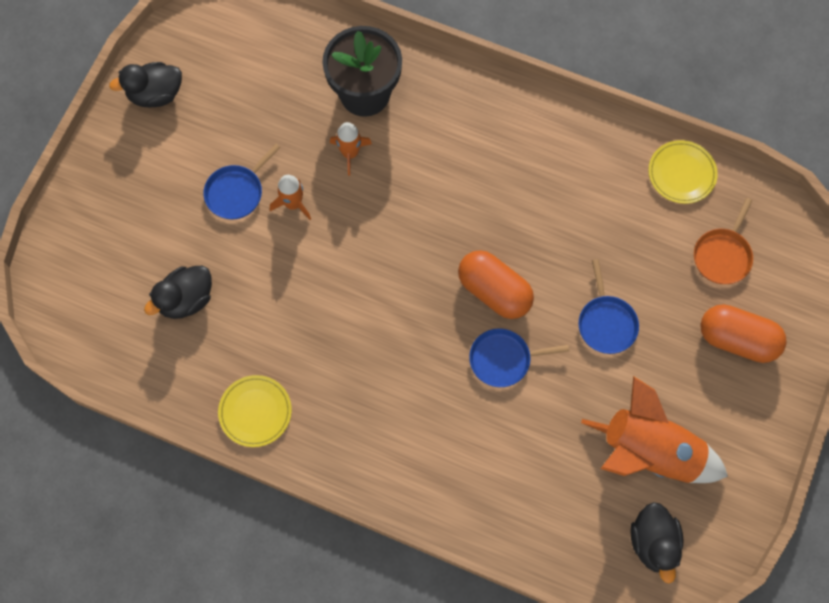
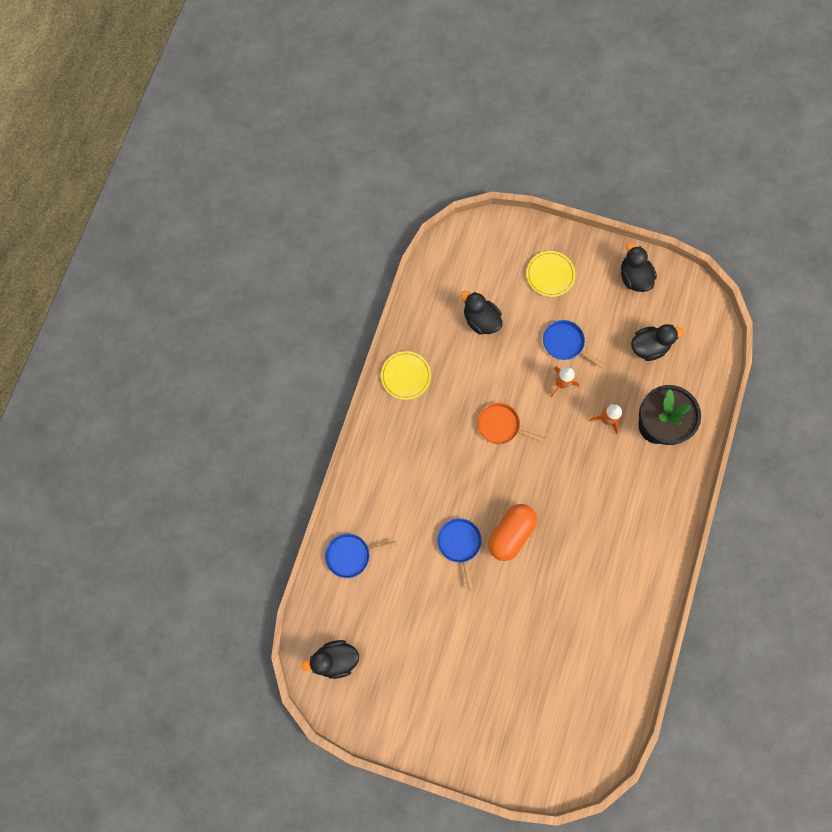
camera: 85 degrees right, 5 degrees up
(256, 89) = (649, 347): none -> black duck
(606, 323) = (495, 619): blue pan -> blue pan (350, 555)
(650, 452) = (400, 655): orange rocket -> none
(681, 174) = (624, 674): yellow plate -> yellow plate (550, 275)
(722, 255) = (559, 709): orange pan -> orange pan (500, 425)
(737, 339) = (492, 721): orange capsule -> none

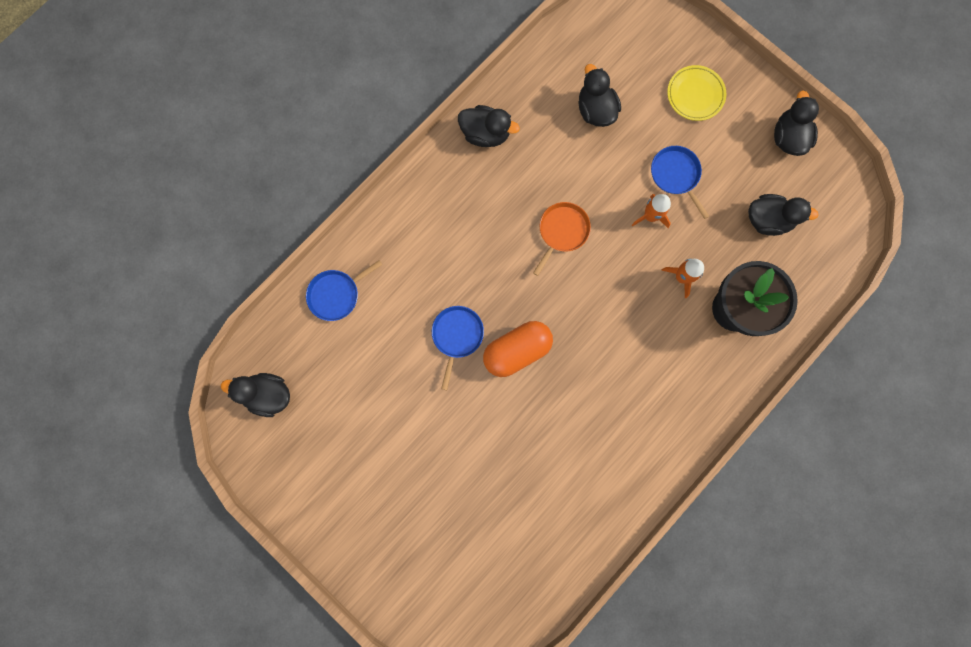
camera: 25 degrees right, 5 degrees up
(350, 555) = (336, 294): blue pan -> blue pan turned 45 degrees counterclockwise
(405, 376) = (485, 134): yellow plate -> black duck
(500, 425) = (562, 231): orange pan -> orange pan turned 75 degrees clockwise

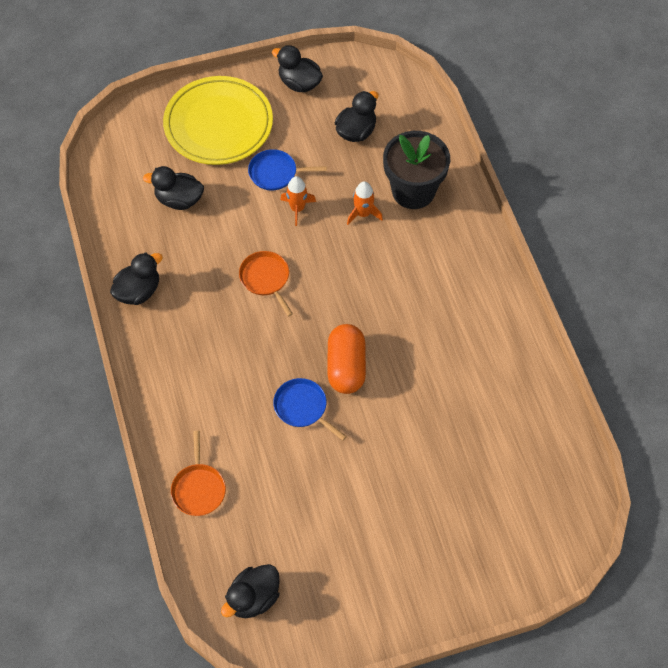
camera: 60 degrees left, 20 degrees down
(336, 294) = (198, 489): blue pan -> orange pan
(695, 95) = (218, 125): yellow plate -> yellow plate, size x1.96

